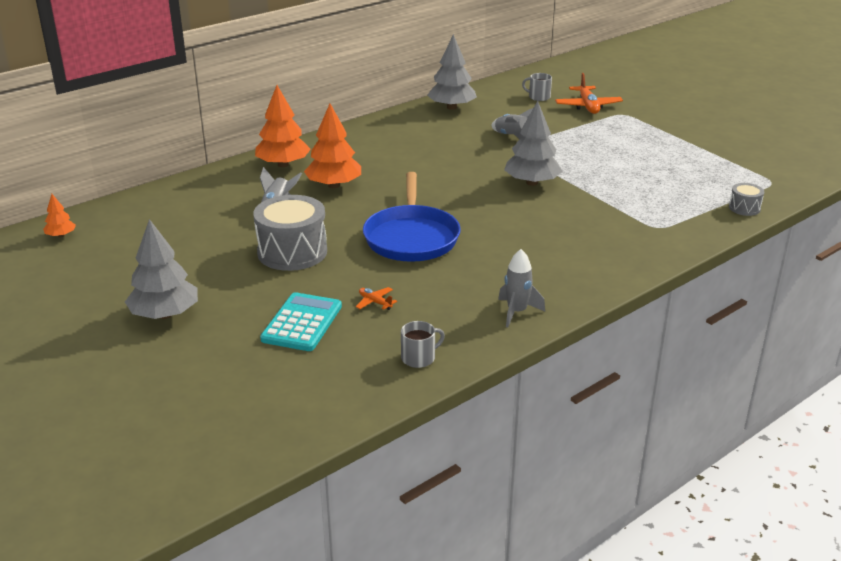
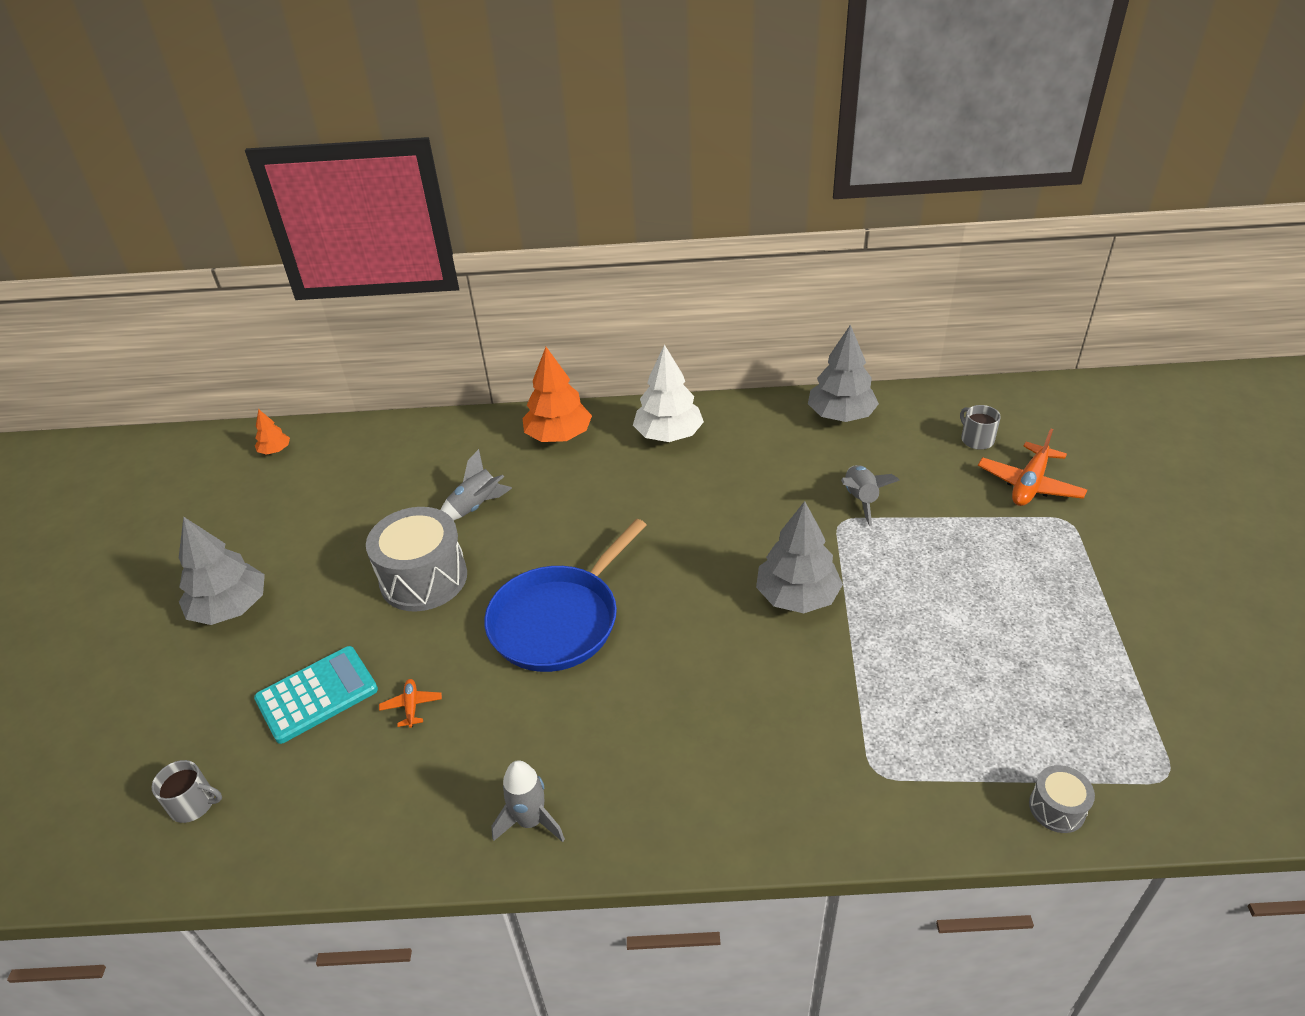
camera: 40 degrees right, 10 degrees up
(334, 185) = (572, 492): orange tree -> none
(358, 143) = (668, 435): none -> white tree
(419, 358) = (354, 827): grey mug -> grey mug (193, 804)

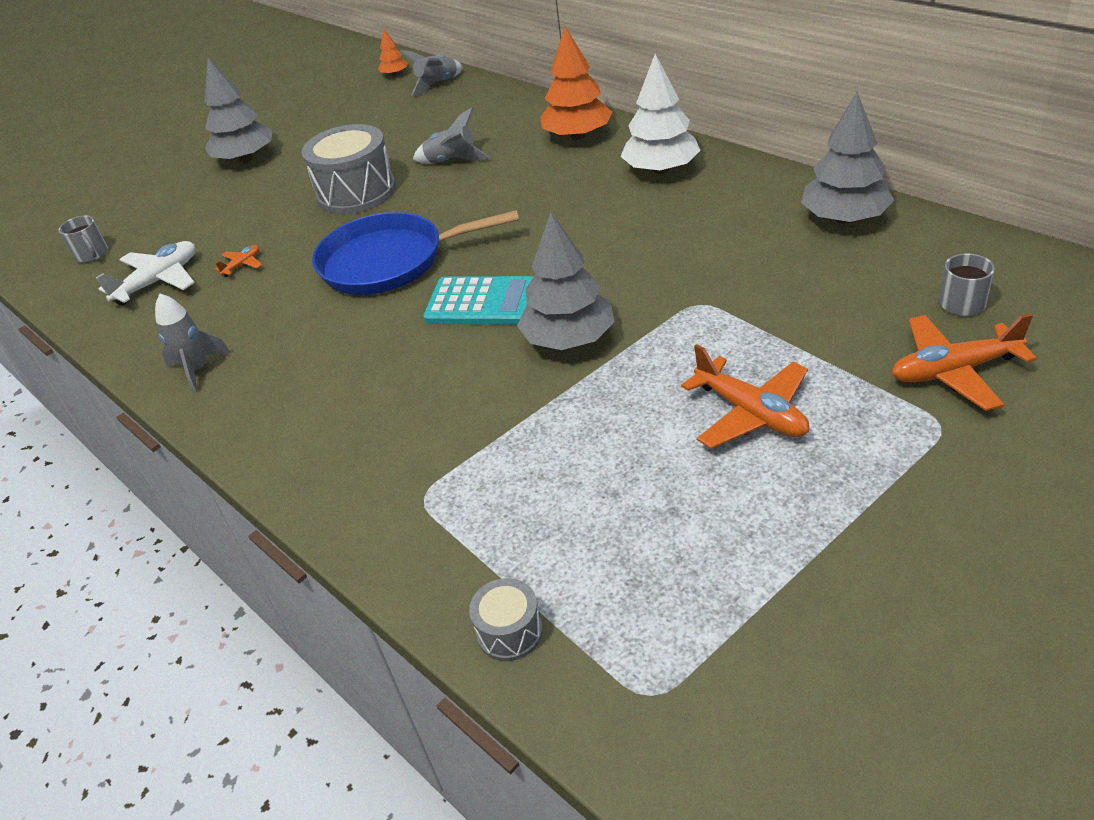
camera: 50 degrees right, 0 degrees up
(317, 695) = (213, 230): turquoise calculator -> turquoise calculator (482, 302)
(337, 777) = (159, 281): none -> white plane
(861, 500) = (746, 296): grey rocket -> grey rocket (438, 84)
(974, 575) = (751, 413): none -> orange plane

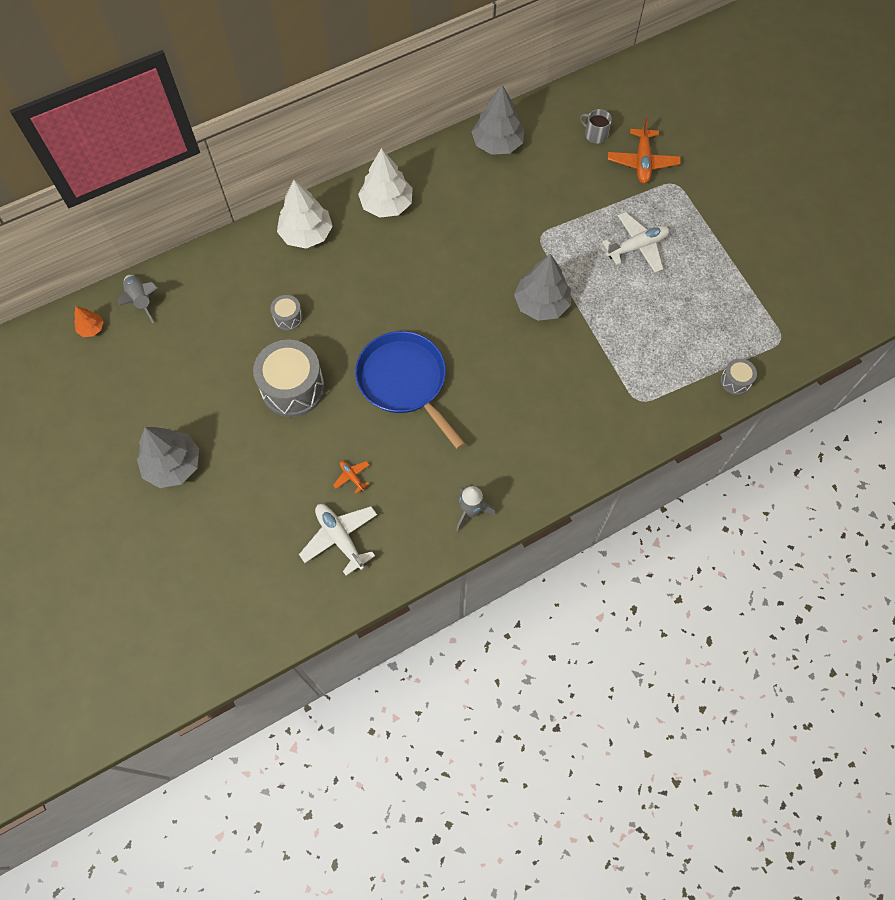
camera: 80 degrees left, 25 degrees up
(92, 254) = (264, 593): grey mug -> none
(389, 261) = (404, 381): blue pan -> blue pan turned 135 degrees clockwise
(452, 161) = (288, 318): grey rocket -> grey drum
(482, 302) = (482, 338): turquoise calculator -> none
(577, 136) = (306, 234): orange tree -> white tree
(751, 413) = (637, 247): orange plane -> white plane

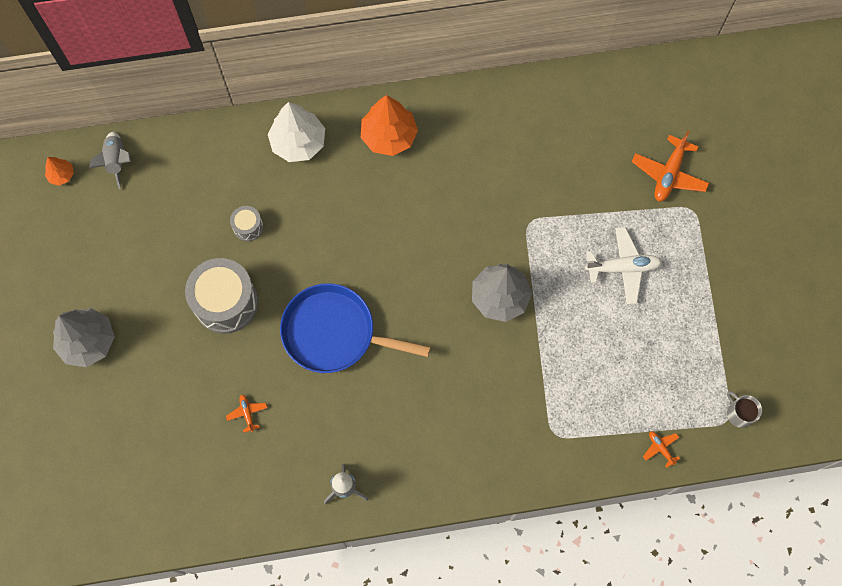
camera: 20 degrees right, 5 degrees up
(340, 538) = (213, 471): white plane -> none
(386, 204) = (389, 136): white tree -> orange tree
(404, 381) = (334, 333): blue pan -> blue pan turned 60 degrees counterclockwise
(497, 144) = (527, 104): grey tree -> none
(595, 134) = (632, 127): grey mug -> grey mug (739, 413)
(735, 381) = (660, 448): grey drum -> orange plane

